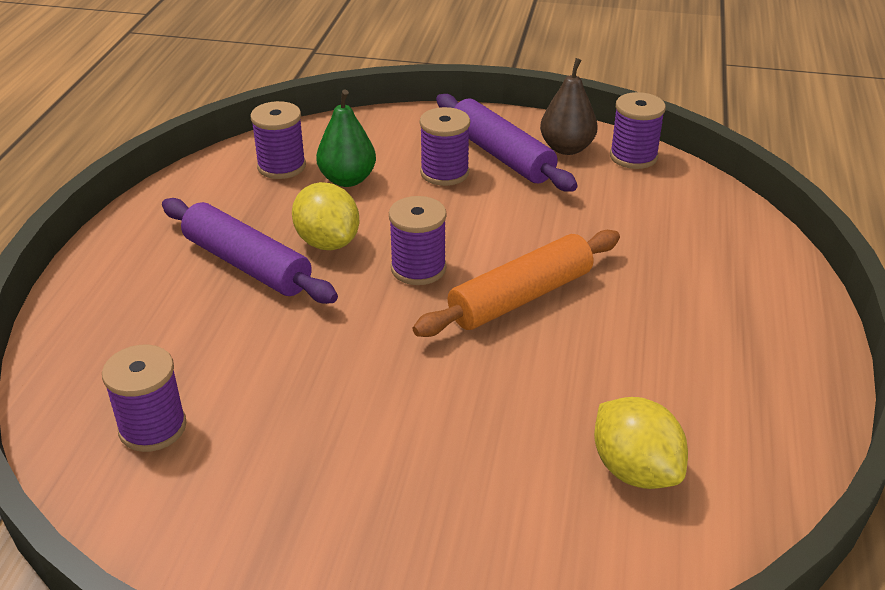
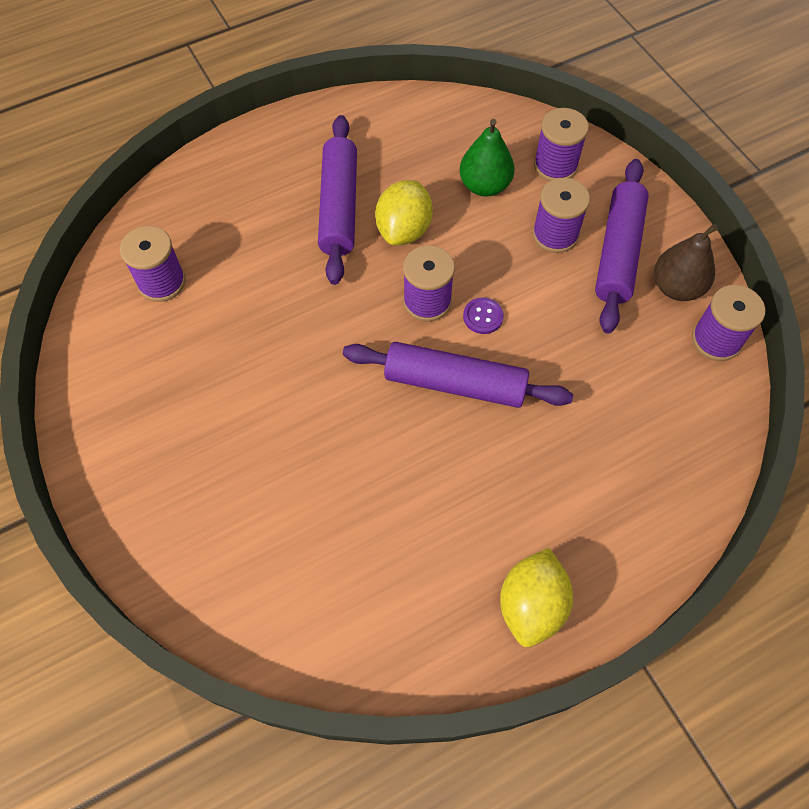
camera: 50 degrees right, 25 degrees up
(281, 166) = (459, 138): purple spool -> purple spool (555, 165)
(473, 248) = (483, 316): none -> purple button
(520, 297) = (455, 383): orange rolling pin -> purple rolling pin
(635, 470) = (341, 565): yellow lemon -> yellow lemon (531, 605)

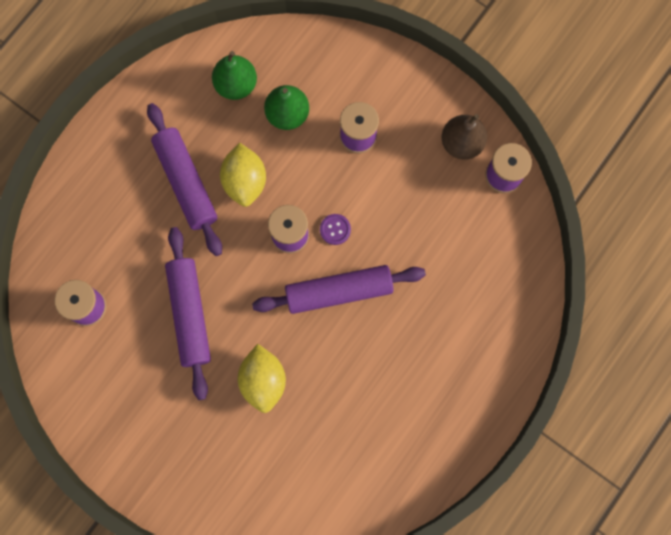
camera: 25 degrees left, 15 degrees up
(442, 140) = (236, 85): none -> green pear
(531, 605) = (455, 425): yellow lemon -> yellow lemon (263, 380)
(555, 165) = (333, 72): purple spool -> none
(618, 252) = (409, 131): purple rolling pin -> purple rolling pin (189, 314)

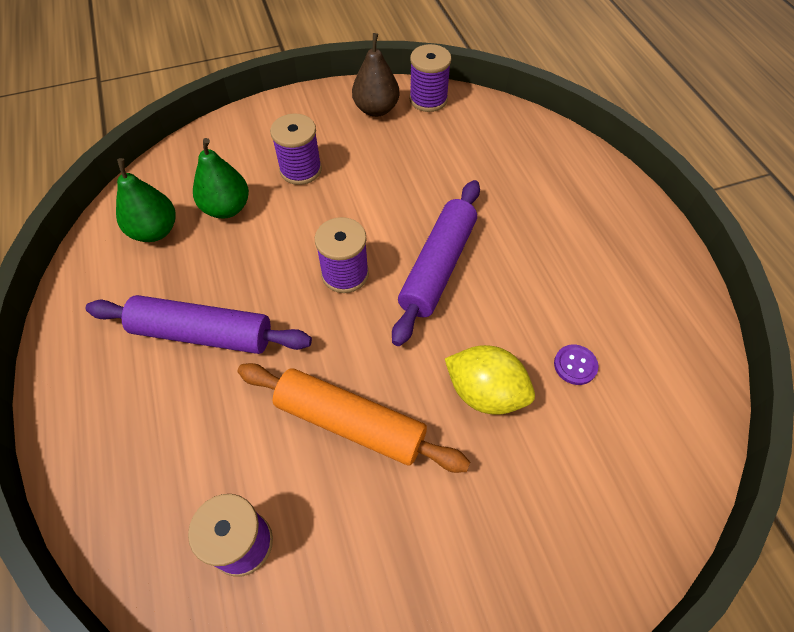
camera: 55 degrees left, 20 degrees down
(189, 314) = (350, 423): purple rolling pin -> orange rolling pin
(245, 181) = (255, 280): yellow lemon -> none
(335, 229) = (372, 235): purple button -> purple button (575, 365)

